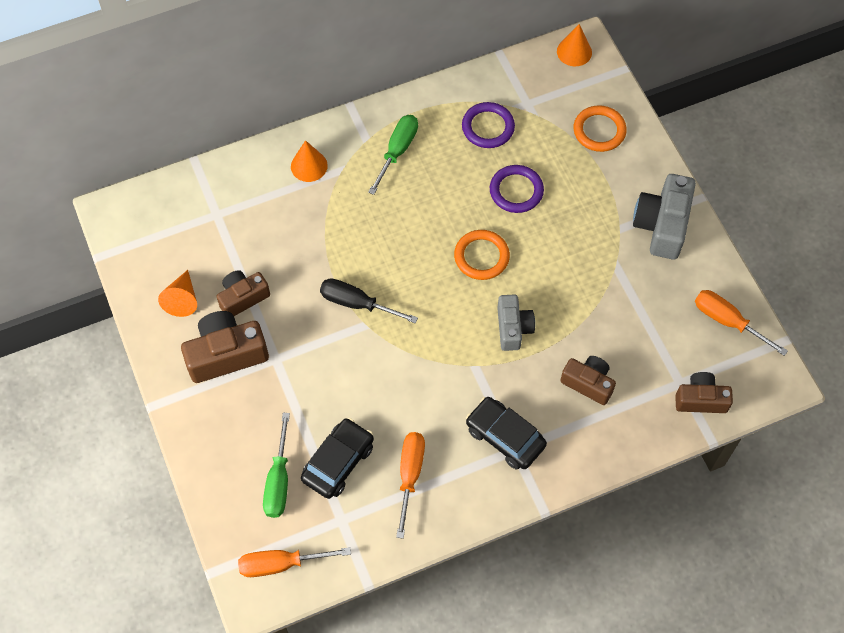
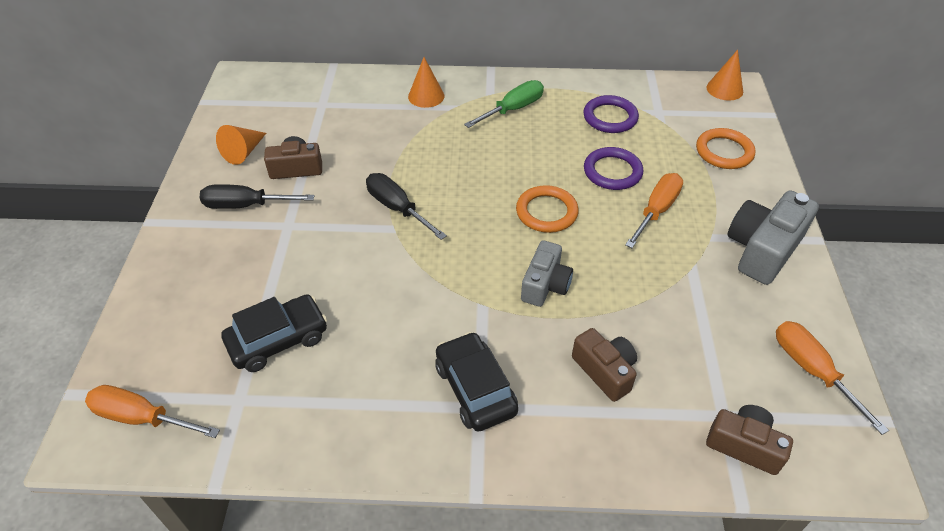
camera: 25 degrees right, 15 degrees down
(226, 354) = (246, 205): brown camera -> black screwdriver
(279, 480) = (206, 332): green screwdriver -> none
(410, 476) = (343, 385): orange screwdriver -> orange screwdriver (656, 211)

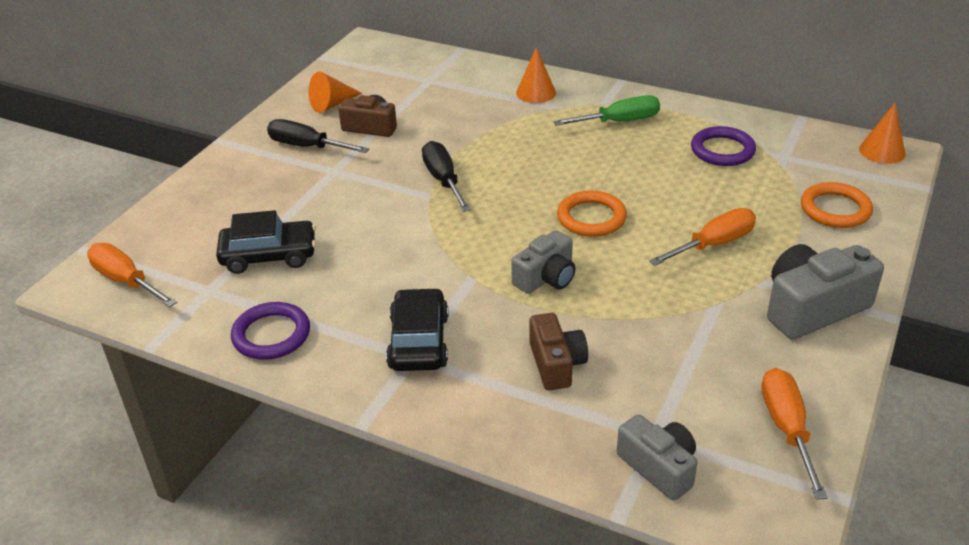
camera: 25 degrees right, 10 degrees down
(612, 172) = (689, 199): purple ring -> purple ring (271, 335)
(744, 445) = (659, 467): brown camera -> grey camera

